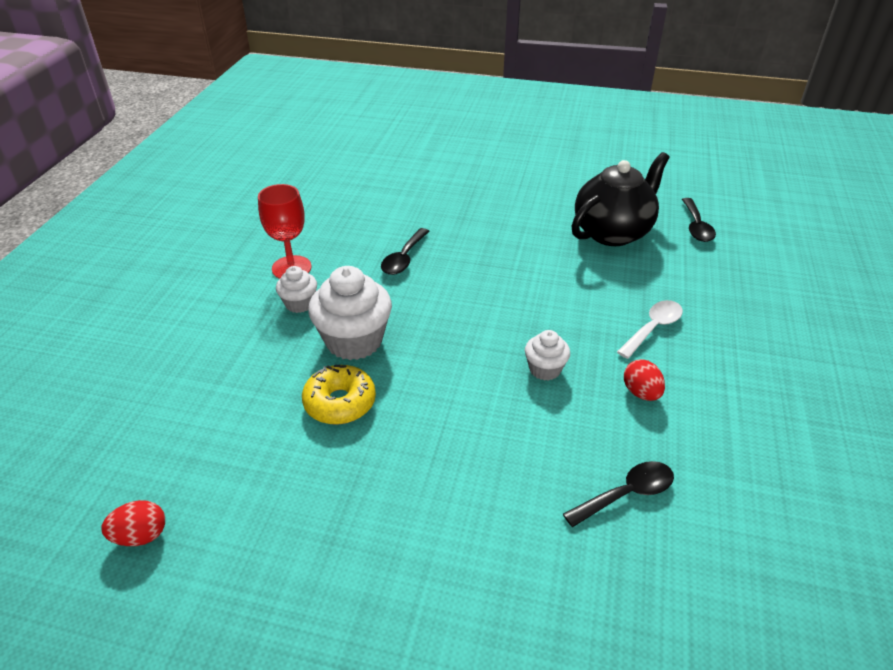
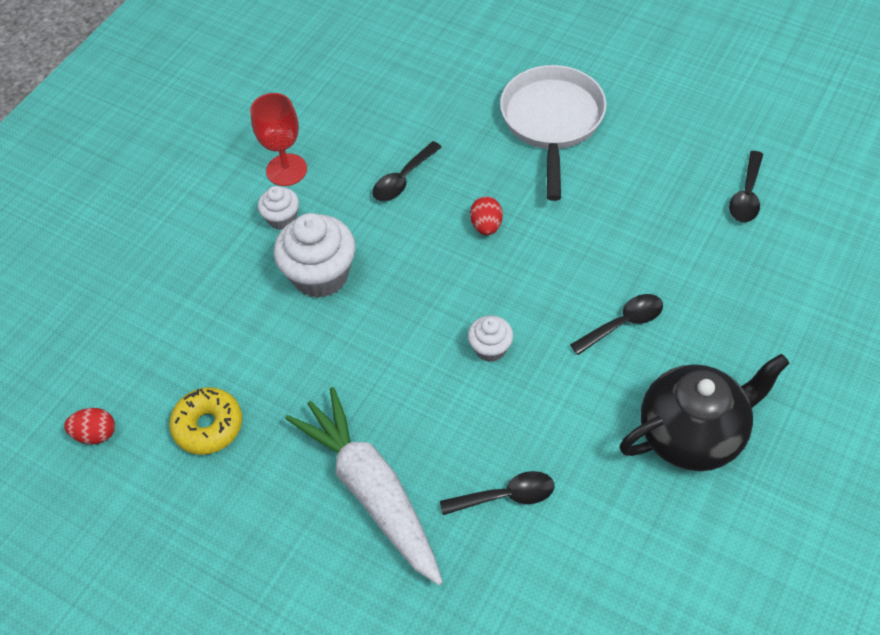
camera: 20 degrees right, 15 degrees up
(340, 403) = (287, 343): yellow donut -> yellow donut (208, 426)
(485, 522) = (372, 491): none -> white carrot
(514, 204) = (552, 122): none -> white pan
(613, 232) = (645, 186): black teapot -> black teapot (693, 434)
(641, 393) = (572, 396): red egg -> red egg (486, 226)
(653, 328) = (623, 323): white spoon -> black spoon

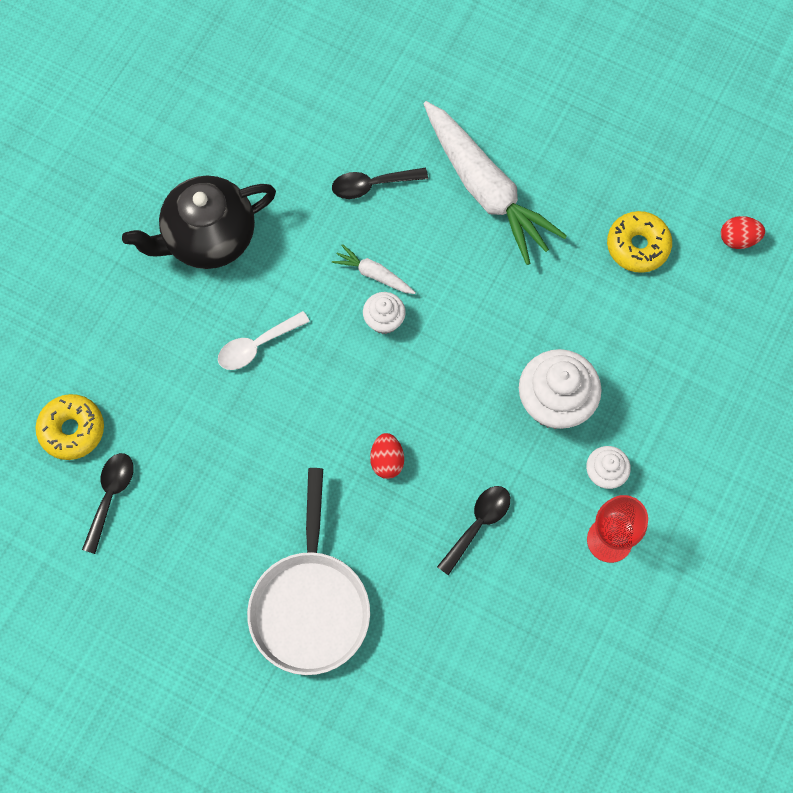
camera: 175 degrees right, 15 degrees up
(502, 395) = (374, 274): none -> white carrot
(623, 323) = (257, 346): black spoon -> white spoon
(798, 247) = (72, 430): none -> yellow donut

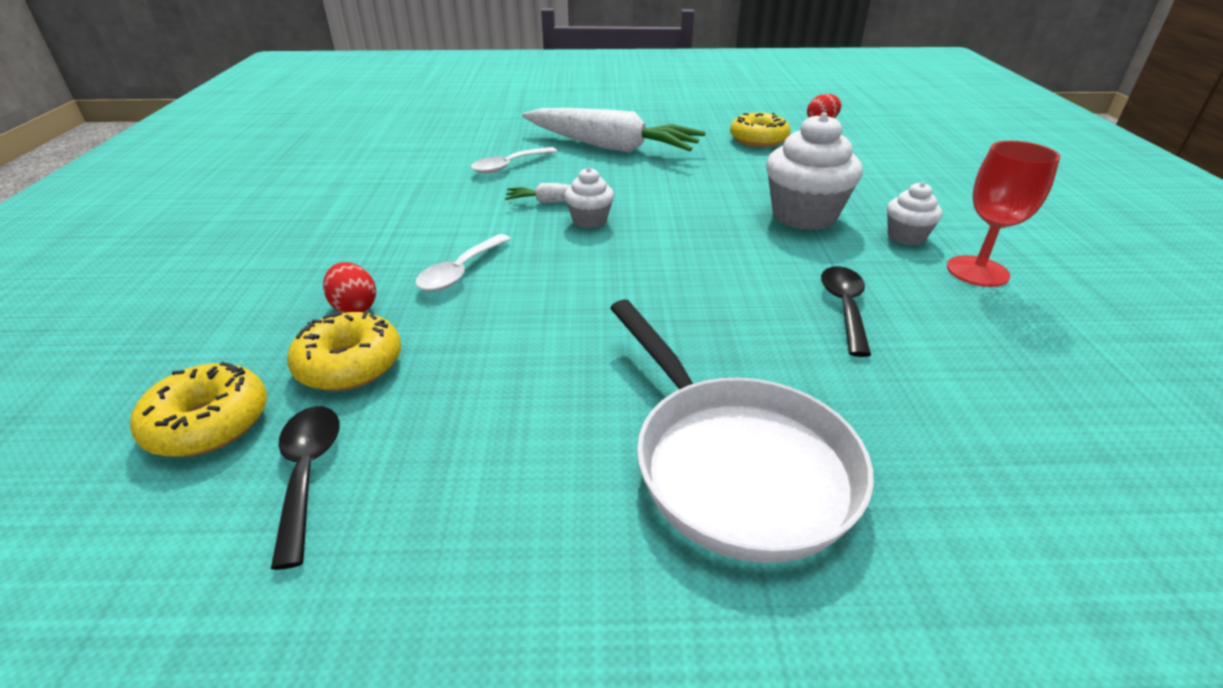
camera: 30 degrees left, 35 degrees down
(154, 416) = (350, 365): none -> yellow donut
(208, 238) = (354, 227): black teapot -> none
(372, 185) = (509, 166): black spoon -> white spoon
(387, 461) = (690, 299): red egg -> red egg (355, 307)

